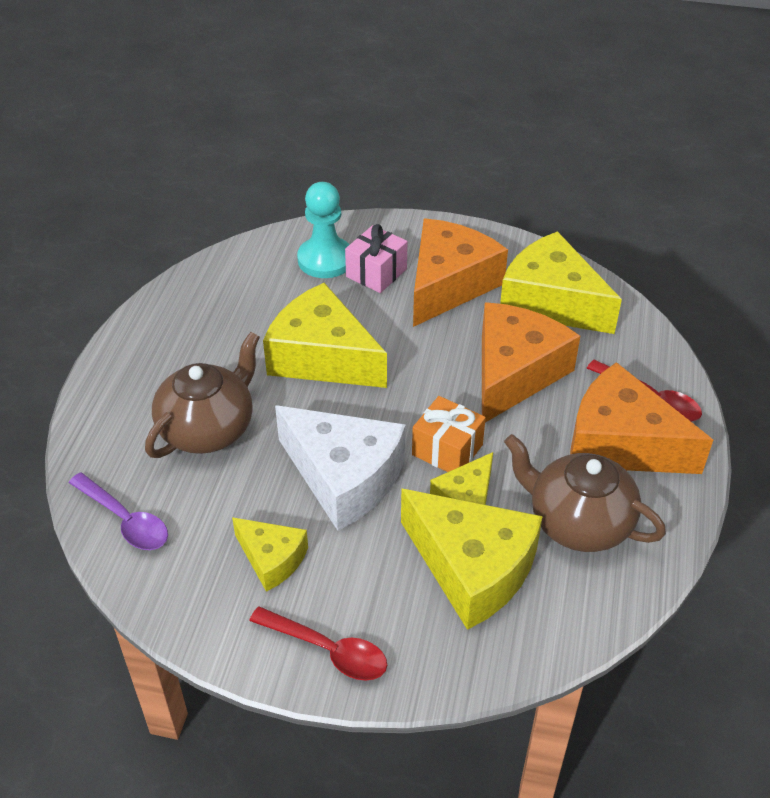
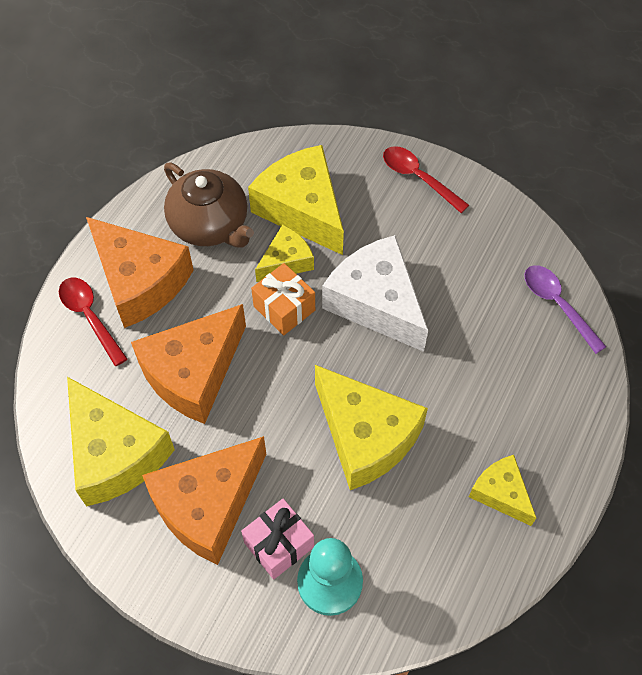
camera: 165 degrees left, 15 degrees up
(208, 429) = (484, 377): brown teapot -> none
(271, 559) = (446, 248): yellow cheese -> yellow cheese (501, 493)

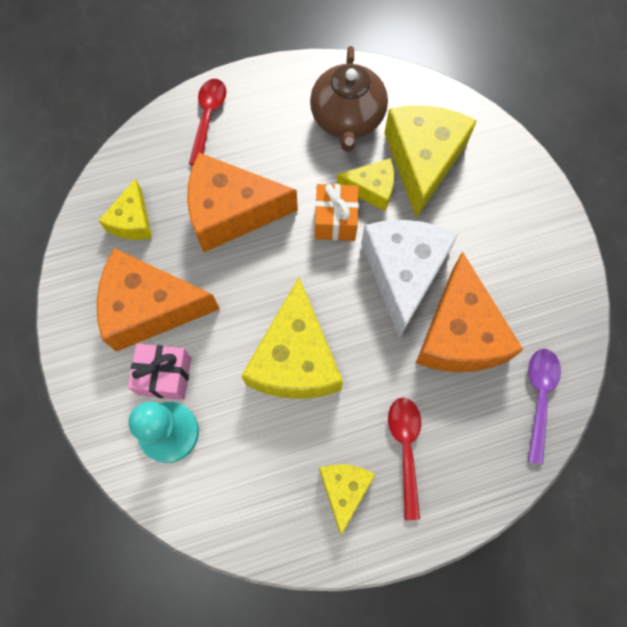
camera: 45 degrees right, 10 degrees up
(115, 453) = (132, 221): yellow cheese -> yellow cheese, size x0.55
(140, 281) = (262, 120): orange cheese -> orange cheese (459, 333)
(418, 178) = (534, 209): red spoon -> red spoon (405, 449)

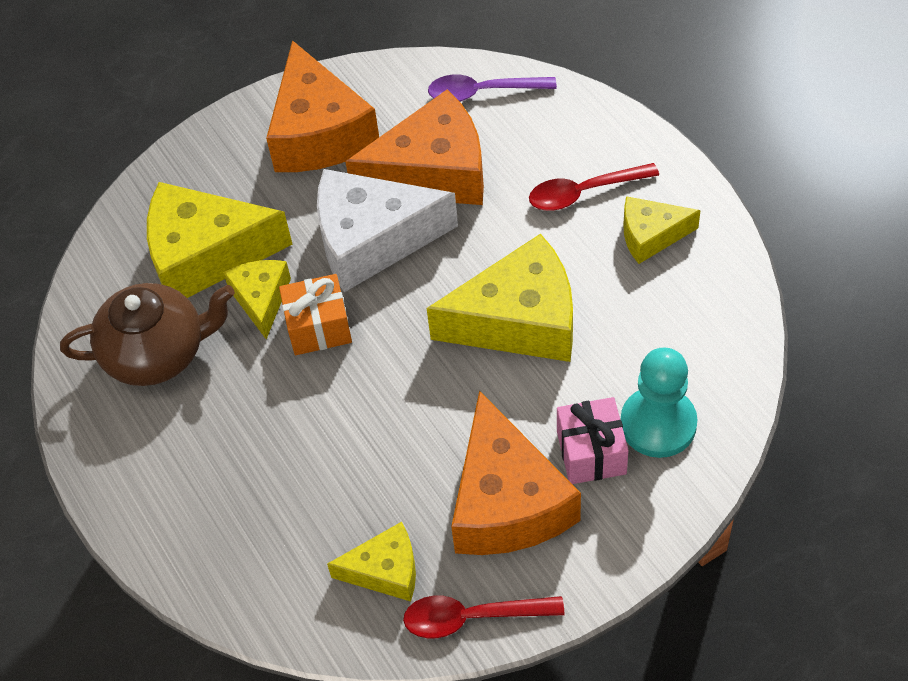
camera: 100 degrees left, 15 degrees down
(208, 118) = (189, 528): red spoon -> red spoon (473, 617)
(231, 212) = (337, 450): orange cheese -> orange cheese (319, 133)

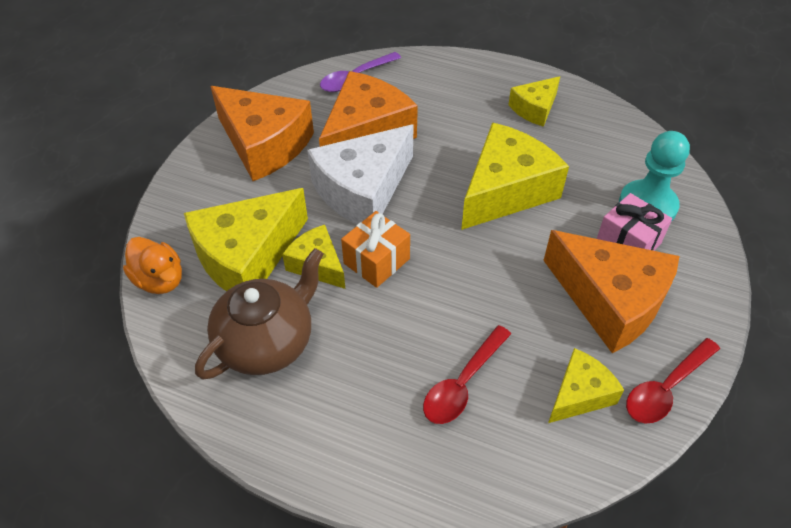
camera: 40 degrees left, 5 degrees down
(114, 237) = (160, 280): none -> orange duck
(584, 192) = (472, 104): red spoon -> red spoon (463, 383)

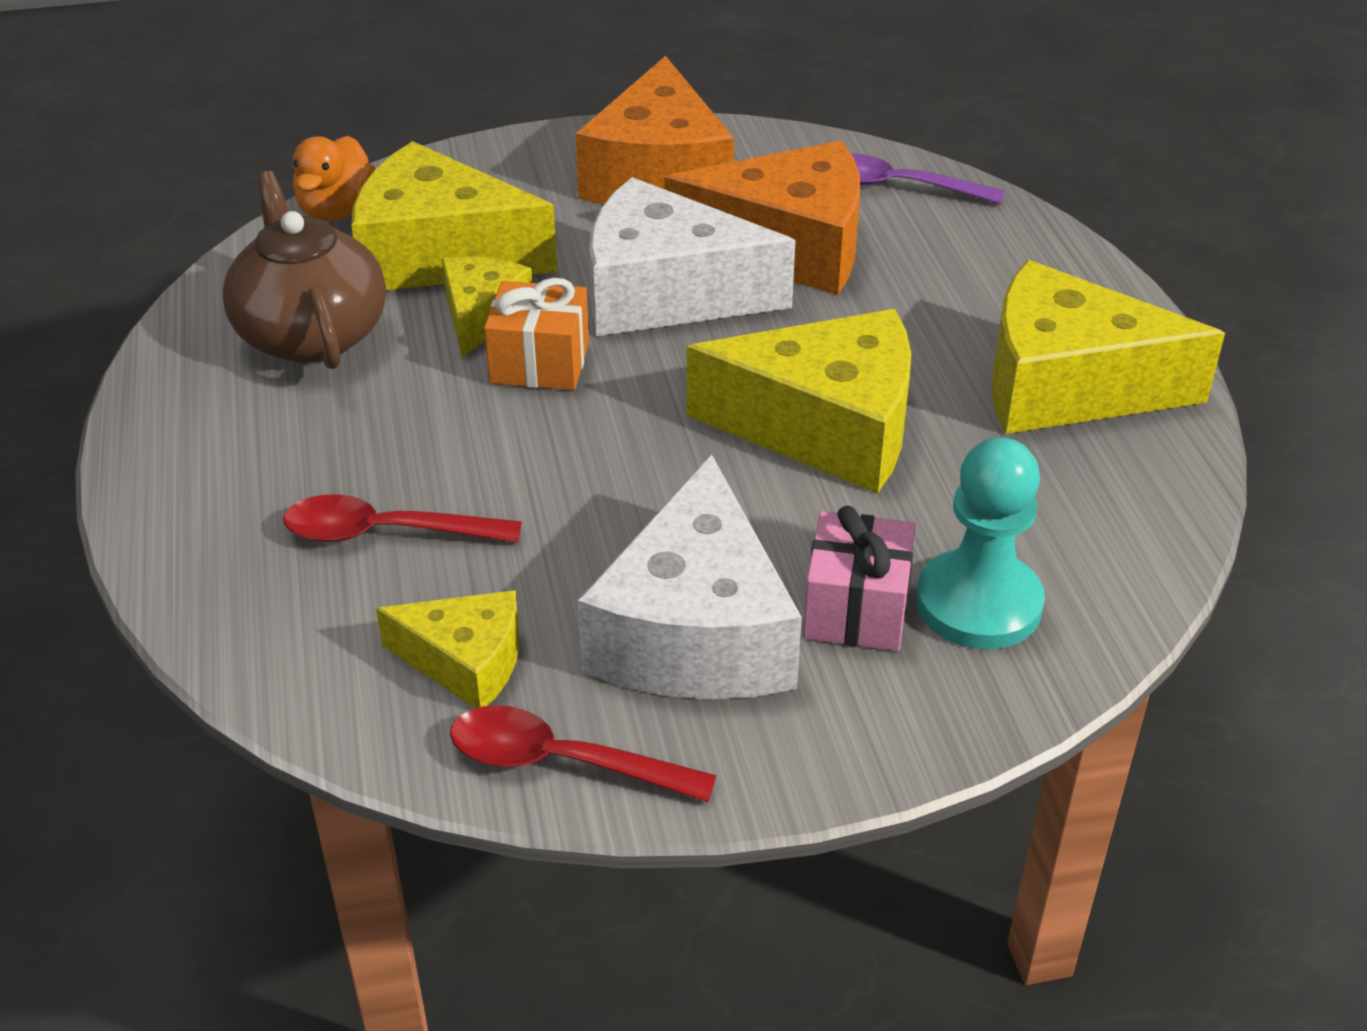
camera: 55 degrees right, 10 degrees down
(267, 342) = (311, 334): brown teapot -> brown teapot turned 120 degrees counterclockwise
(534, 109) = (1067, 385): yellow cheese -> yellow cheese, size x1.83
(610, 301) = (695, 632): orange cheese -> white cheese

